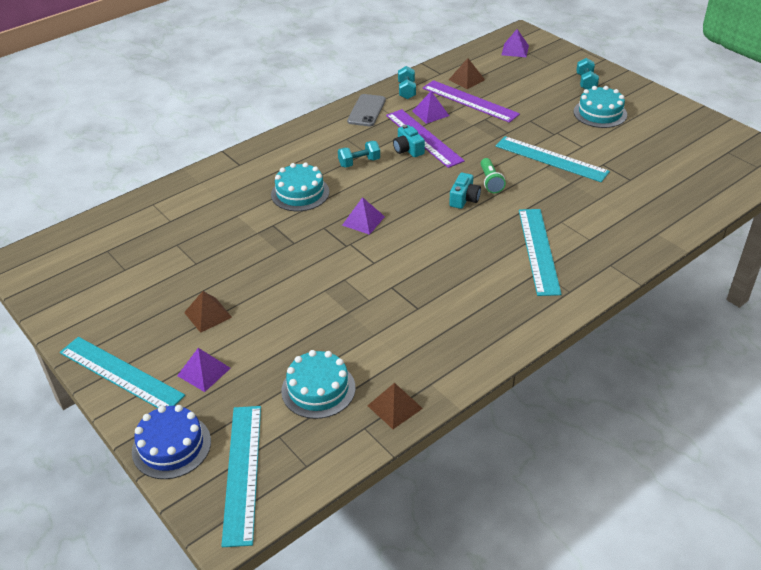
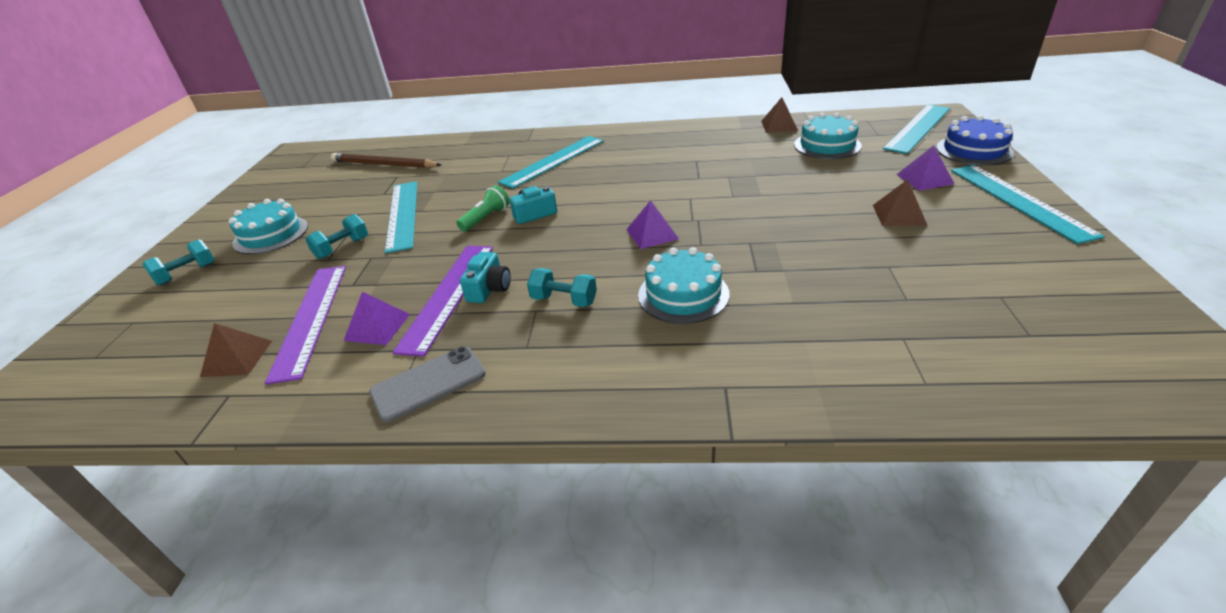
camera: 135 degrees left, 5 degrees down
(407, 91) = (322, 389): turquoise dumbbell -> turquoise dumbbell (342, 248)
(515, 50) = (85, 375): purple pyramid -> none
(668, 183) = (384, 165): none -> brown pencil

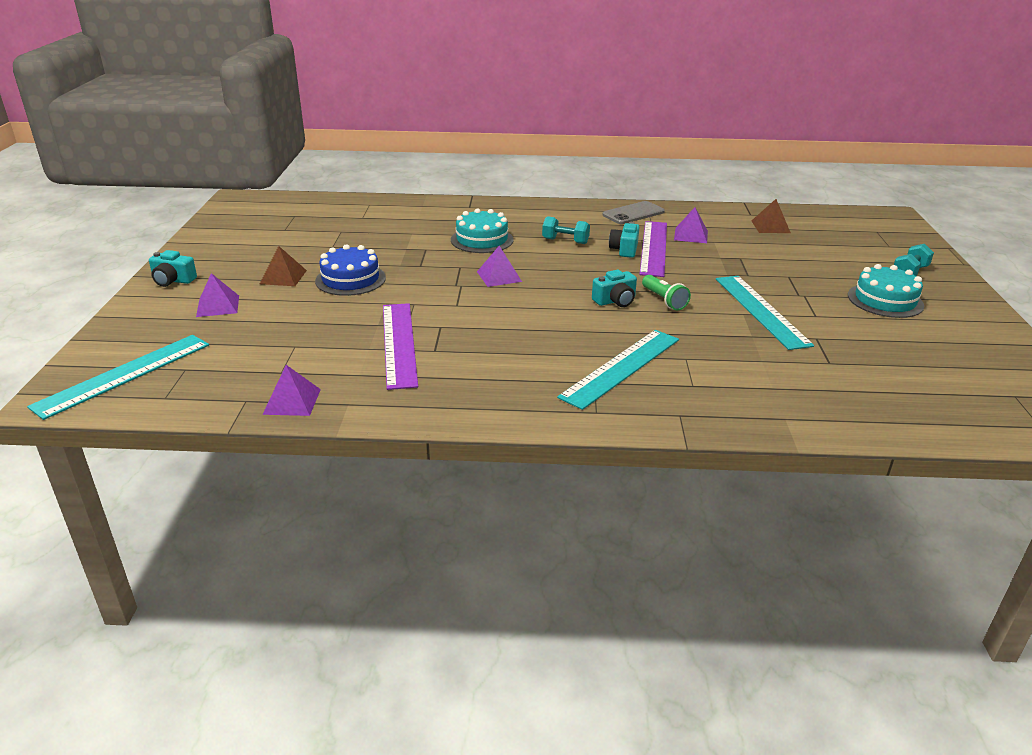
camera: 175 degrees right, 5 degrees down
(311, 318) = (746, 241): purple ruler -> purple ruler (399, 344)
(342, 248) = (786, 284): turquoise dumbbell -> none
(384, 165) = (876, 385): brown pencil -> none
(486, 218) = (664, 300): green flashlight -> green flashlight turned 60 degrees counterclockwise
(779, 125) = (292, 401): brown pyramid -> purple pyramid
(827, 145) = (264, 358): turquoise cake -> none
(974, 150) = (119, 334): blue cake -> blue cake (350, 279)
(1019, 201) = (173, 280): turquoise ruler -> turquoise camera

